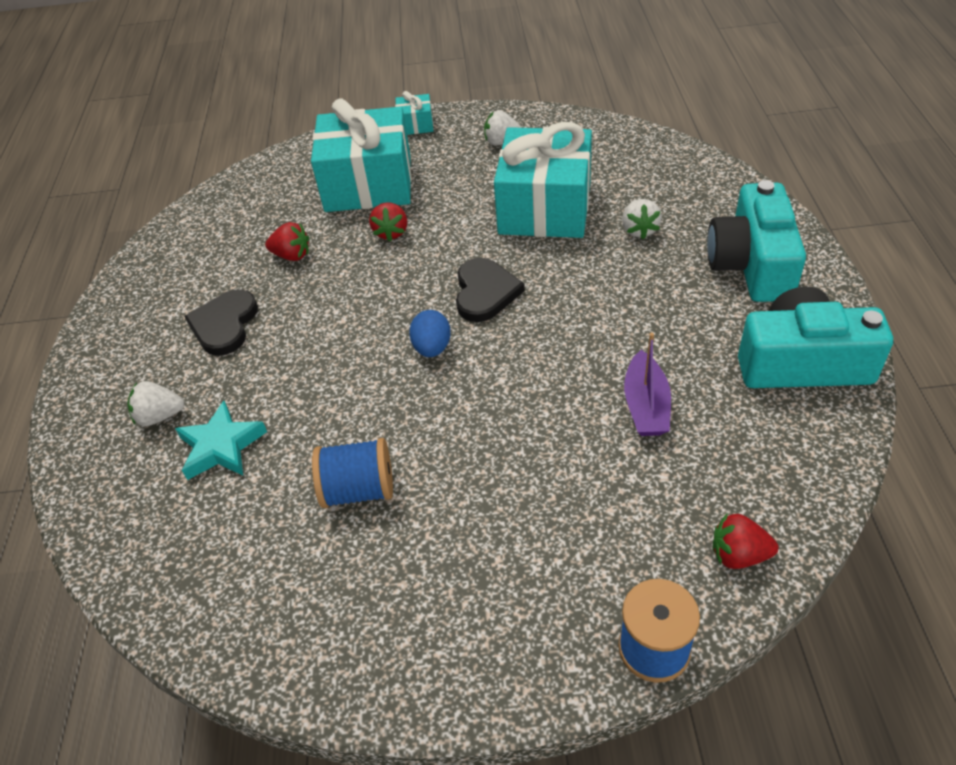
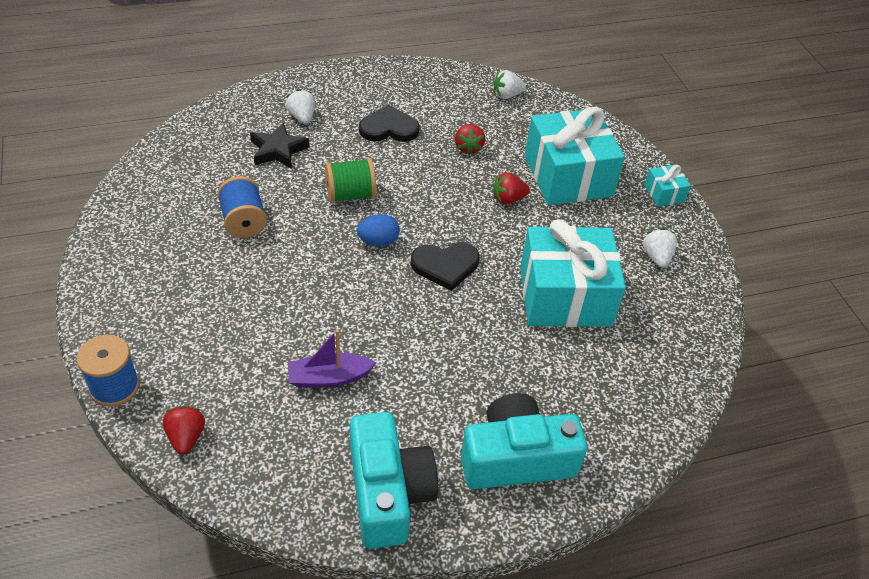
camera: 70 degrees right, 0 degrees up
(221, 446) = (278, 150): turquoise star -> black star
(340, 370) = (350, 195): none -> green spool
(639, 230) = (549, 368): white strawberry -> white strawberry (507, 95)

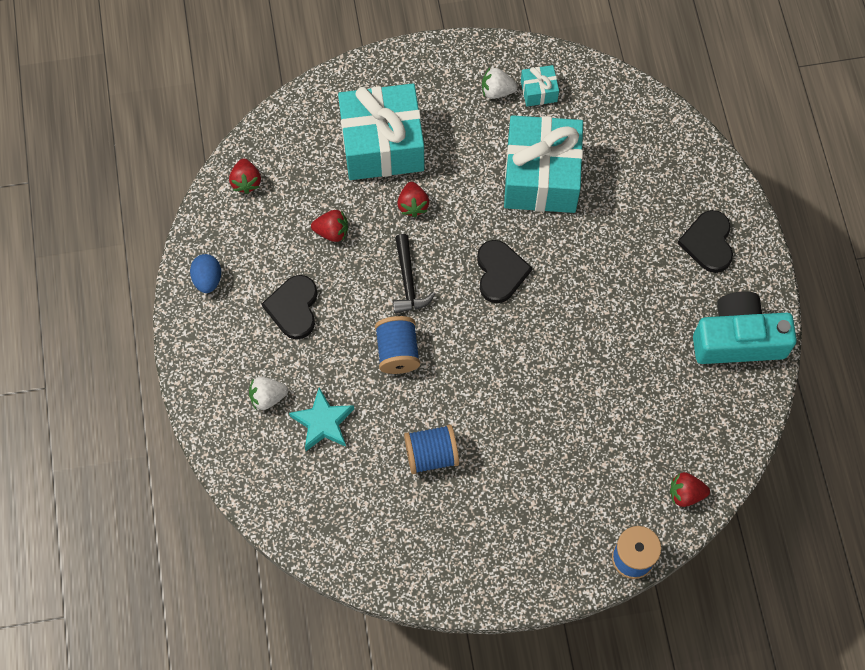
camera: 80 degrees left, 20 degrees up
(278, 150) = (323, 422): black star -> turquoise star
(329, 377) = (627, 379): purple boat -> none
(350, 195) = (397, 352): green spool -> blue spool
(378, 241) = (465, 329): blue egg -> blue egg (207, 279)
(425, 199) = (408, 281): none -> black hammer
(507, 95) = (246, 182): white strawberry -> red strawberry
(516, 458) = (708, 243): turquoise camera -> black heart
(664, 193) = (413, 64): turquoise gift -> turquoise gift (539, 91)

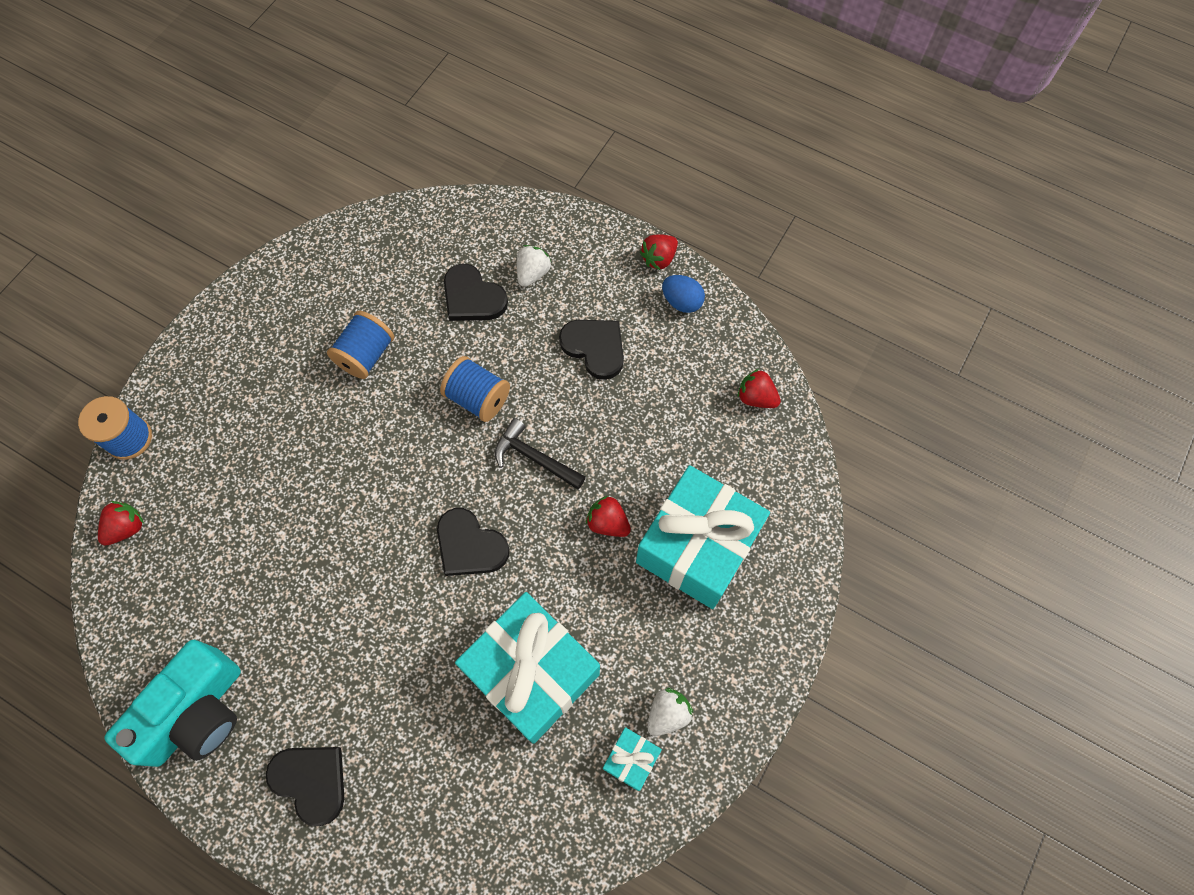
camera: 130 degrees right, 0 degrees up
(323, 422) = (472, 297): turquoise star -> black heart
(332, 232) = (641, 431): red strawberry -> red strawberry (659, 258)

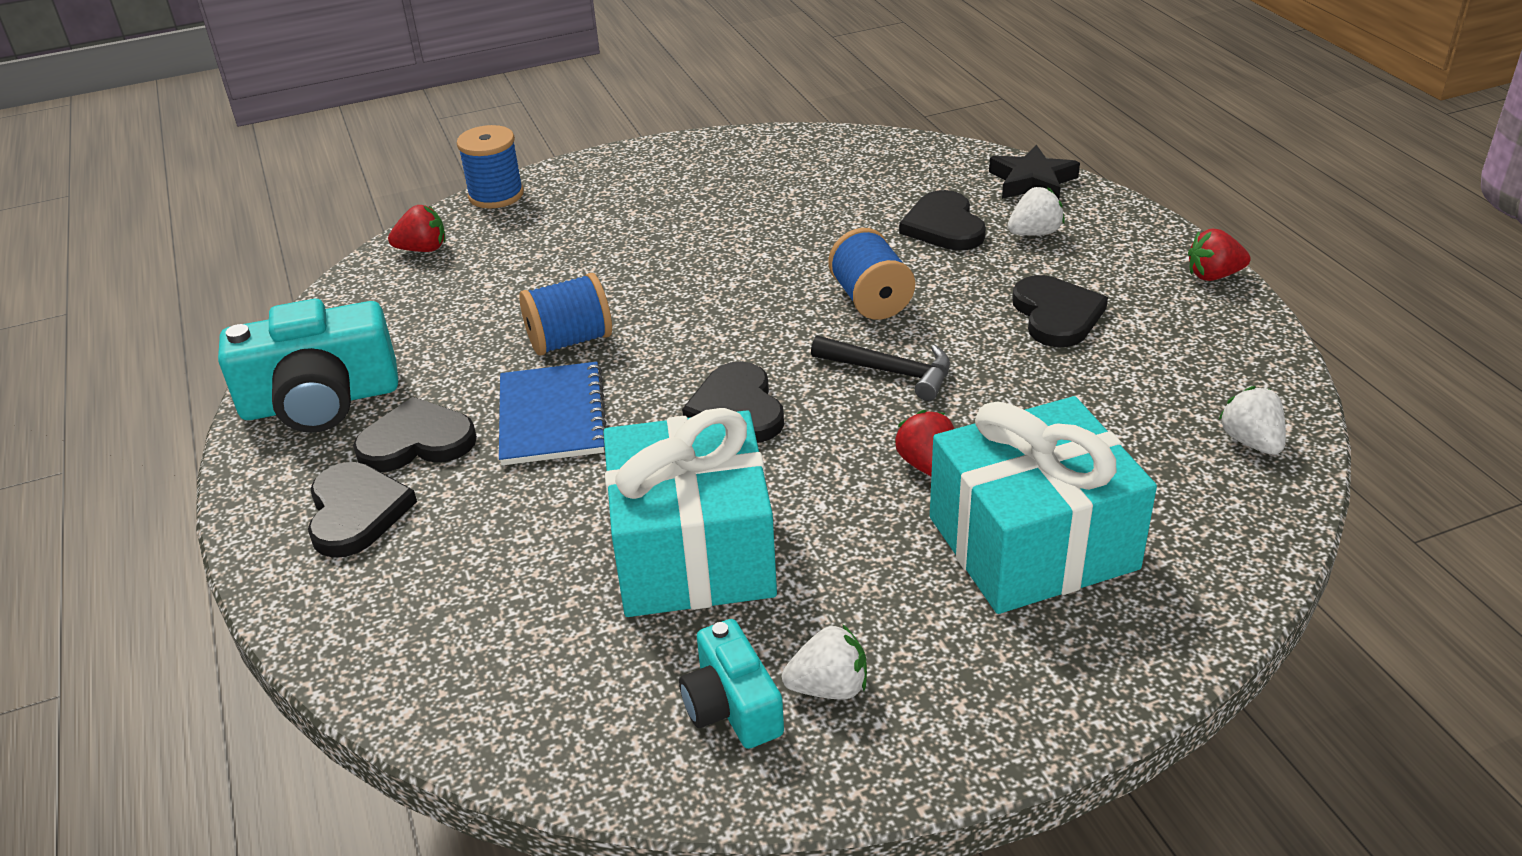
camera: 40 degrees right, 30 degrees down
(295, 702) = (417, 441): none -> black heart
(363, 625) = (552, 416): none -> blue notebook
(366, 355) = (781, 225): blue spool -> blue spool (570, 341)
(497, 218) = (1032, 181): none -> black star
(535, 458) = (890, 372): black hammer -> black hammer turned 135 degrees clockwise
(631, 759) = (732, 706): turquoise gift -> turquoise camera
(682, 302) = (1213, 320): blue egg -> none
(756, 397) = (1251, 442): red strawberry -> white strawberry

